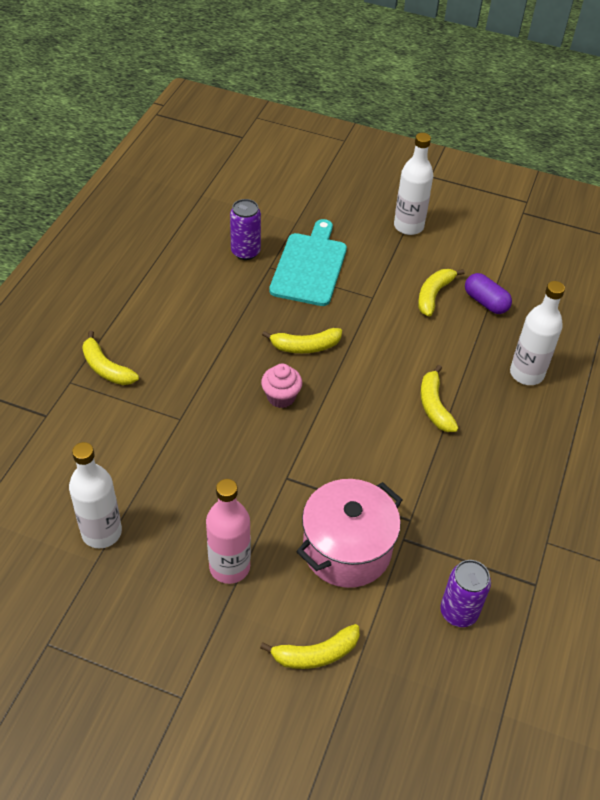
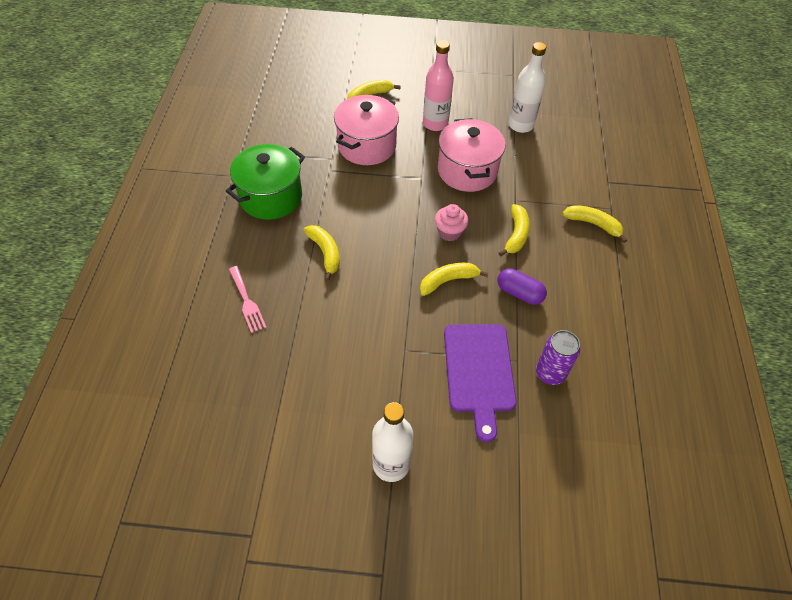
camera: 165 degrees right, 5 degrees up
(220, 474) = (467, 171): none -> pink pot
(310, 266) = (479, 372): turquoise cutting board -> purple cutting board
(433, 295) = (344, 369): yellow banana -> yellow banana (516, 235)
(458, 612) = (290, 128): purple can -> none
(485, 302) = (290, 374): purple capsule -> purple capsule (519, 293)
(495, 495) = (271, 197): none -> green pot
(526, 373) = (247, 302): white bottle -> pink fork

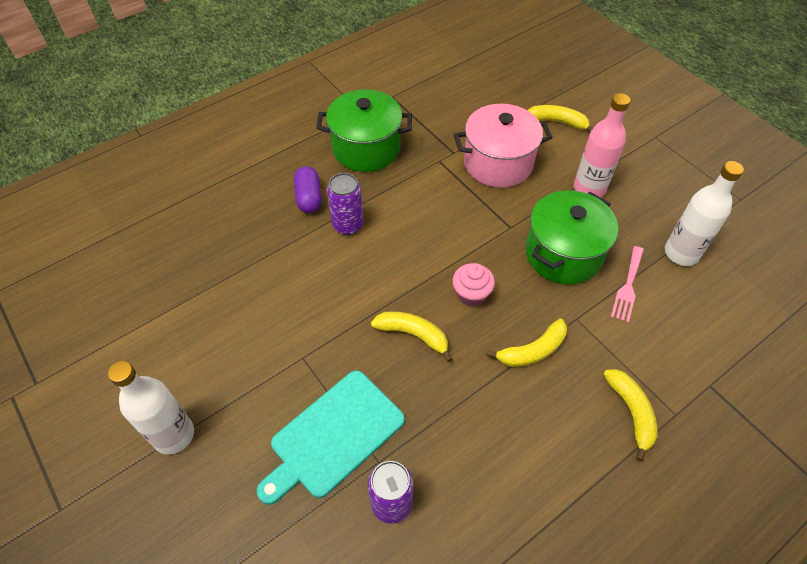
camera: 50 degrees right, 0 degrees up
(247, 302) = (247, 214): pink fork -> pink fork (628, 286)
(325, 253) = (348, 225): yellow banana -> purple can
(467, 171) = (563, 254): pink pot -> green pot
(479, 372) = (333, 436): purple cutting board -> turquoise cutting board
(519, 293) = (462, 405): purple capsule -> purple capsule (309, 198)

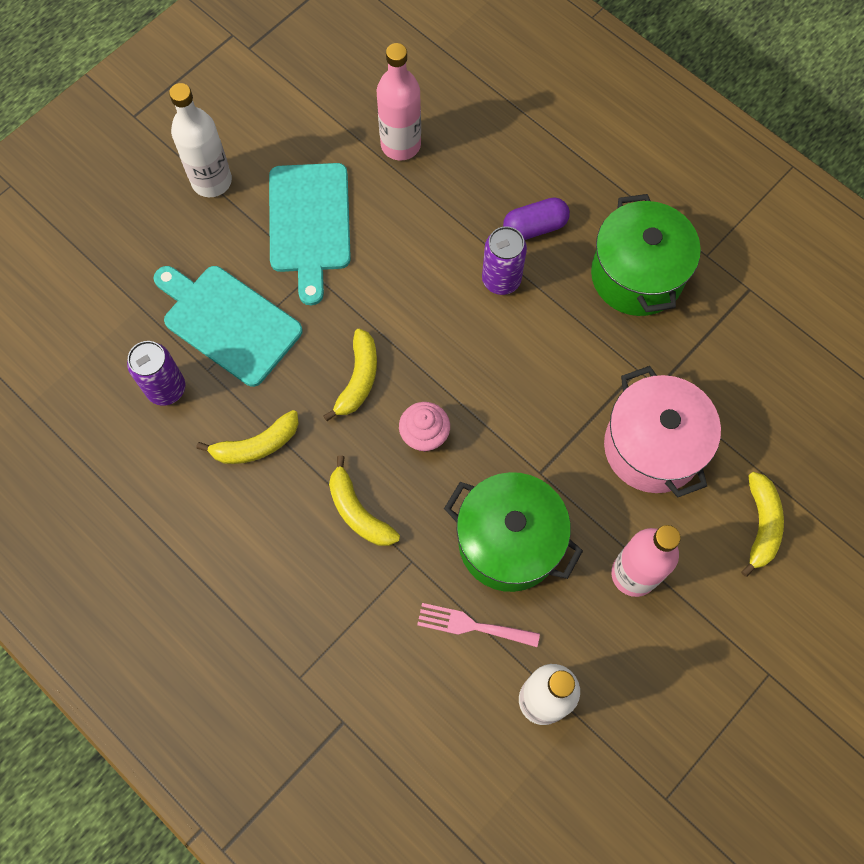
camera: 80 degrees right, 15 degrees up
(200, 273) = (400, 145): none -> pink bottle
(251, 353) = (309, 223): none -> turquoise cutting board
(631, 412) = (295, 626): yellow banana -> yellow banana (256, 445)

